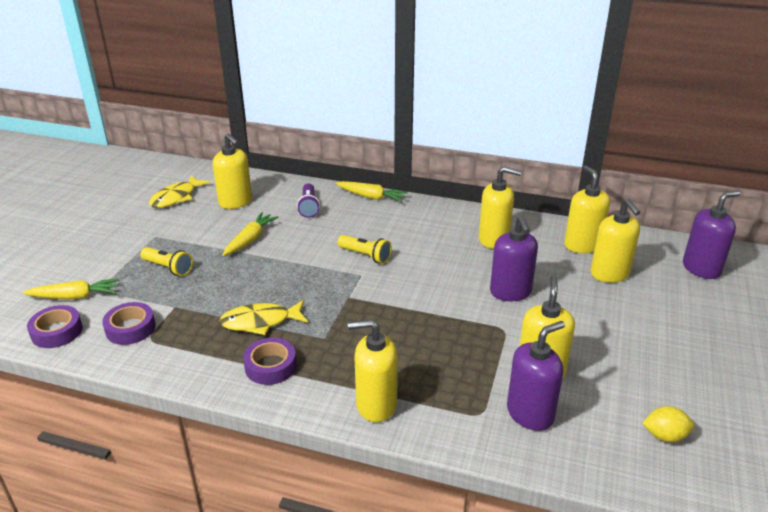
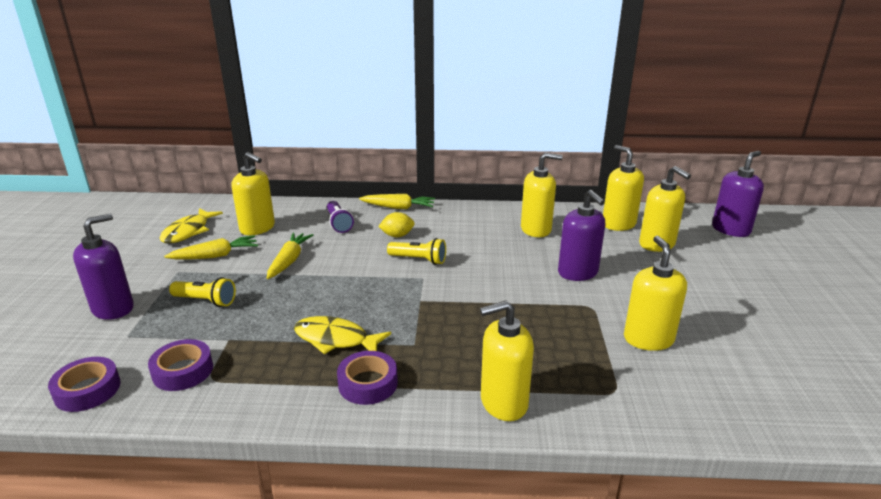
camera: 15 degrees left, 5 degrees down
(74, 297) = (98, 347): yellow carrot -> yellow carrot (215, 256)
(260, 322) = (336, 339): yellow fish -> yellow fish turned 45 degrees clockwise
(530, 413) = (663, 382): purple soap dispenser -> purple soap dispenser (113, 308)
(665, 436) = (797, 379): yellow lemon -> yellow lemon (397, 235)

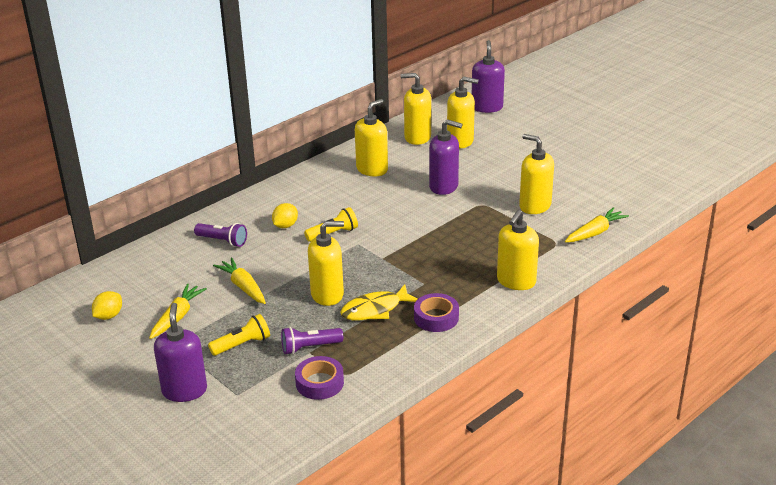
camera: 45 degrees left, 5 degrees up
(87, 390) = (283, 429): purple tape -> none
(188, 232) = (109, 316): yellow fish -> yellow lemon
(235, 336) = (310, 347): none -> purple flashlight
(257, 228) = (163, 280): yellow soap dispenser -> yellow soap dispenser (327, 294)
(398, 207) = (243, 204): yellow carrot -> yellow carrot (595, 232)

